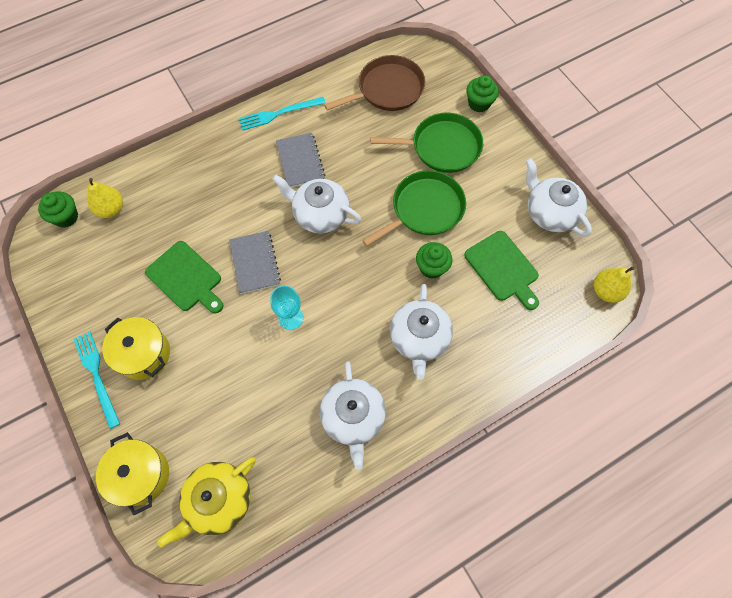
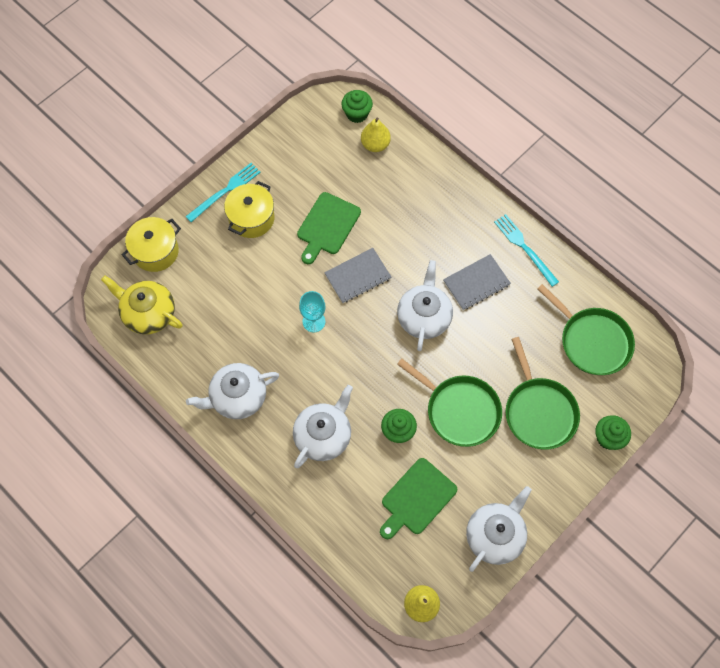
camera: 75 degrees right, 0 degrees up
(387, 89) = (592, 341): brown pan -> green pan
(419, 338) = (323, 435): white teapot -> white teapot turned 135 degrees clockwise

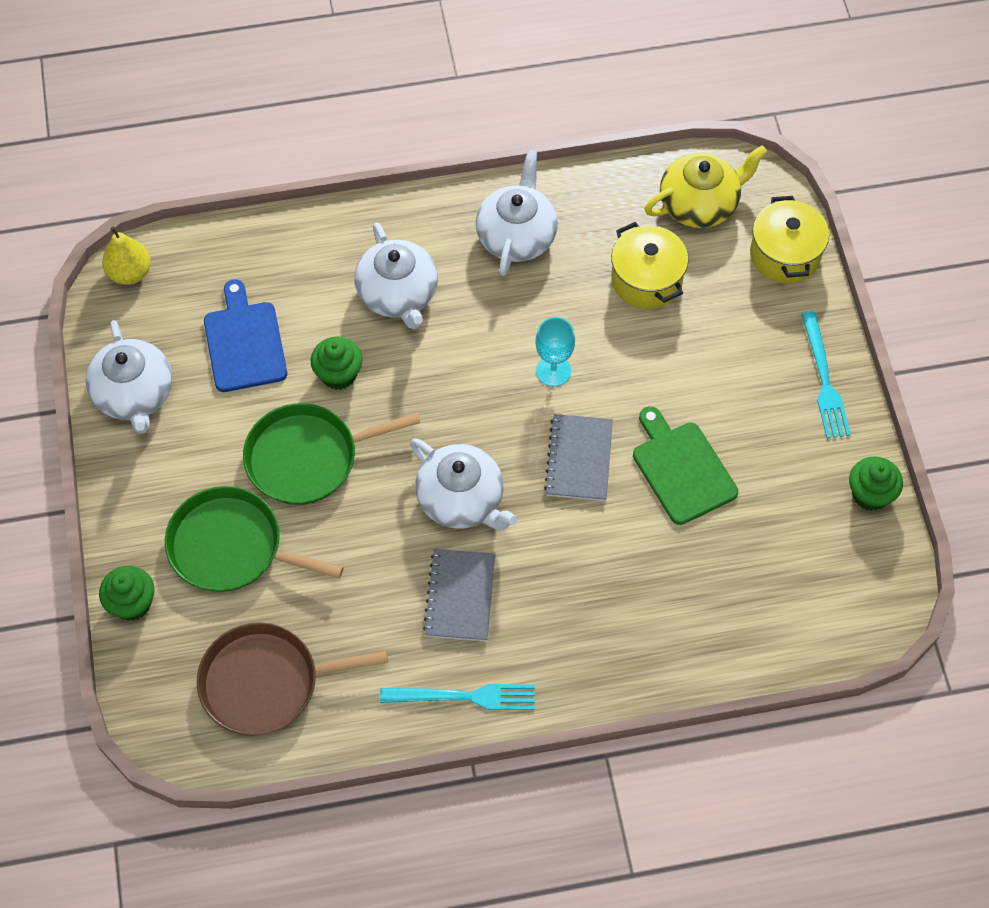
camera: 125 degrees right, 5 degrees down
(251, 218) = (758, 387): yellow pot -> yellow pot (646, 280)
(357, 114) = (845, 621): green cupcake -> green cupcake (870, 494)
(375, 144) = (773, 612): yellow pear -> none
(416, 499) = (244, 342): green cutting board -> blue cutting board
(592, 341) = (266, 682): green pan -> brown pan

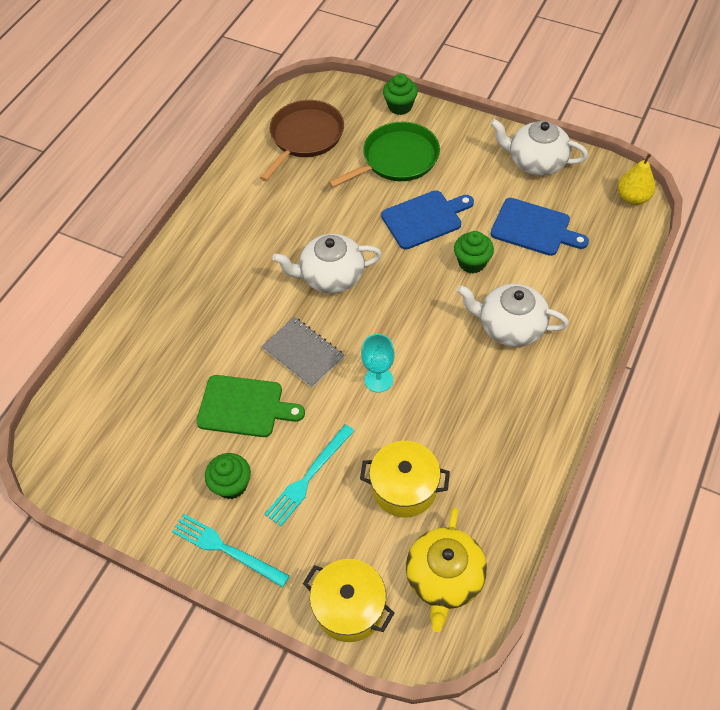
camera: 130 degrees right, 5 degrees down
(308, 458) = (425, 218): green pan -> blue cutting board
(460, 596) = (272, 241): grey notebook -> none
(464, 697) = (215, 211): turquoise fork -> turquoise fork (308, 477)
(516, 236) = (507, 427): white teapot -> none
(870, 494) = (122, 510): green cupcake -> green cupcake (231, 485)

